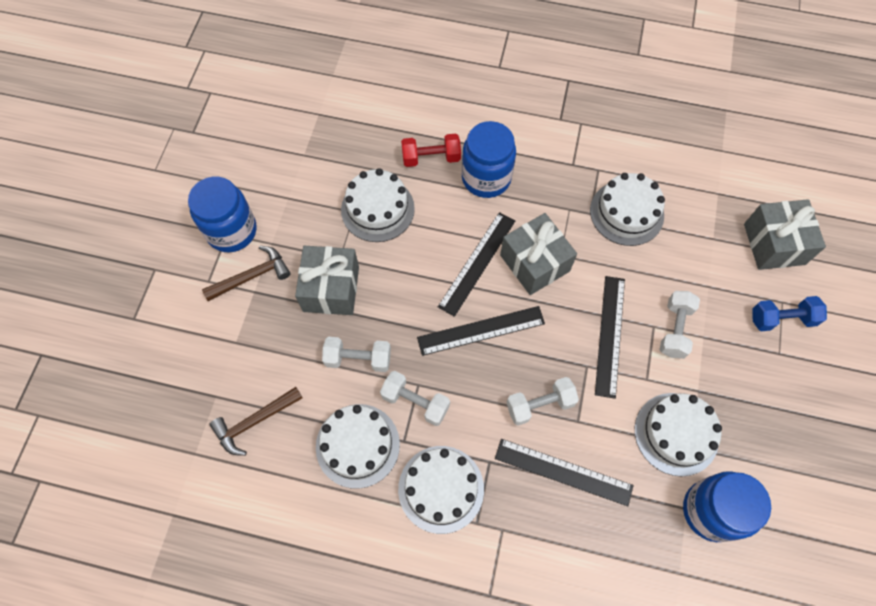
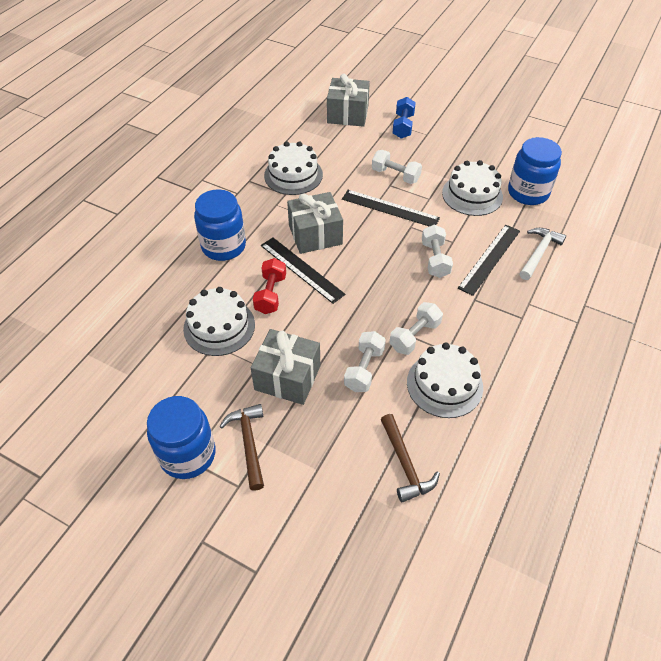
camera: 75 degrees left, 15 degrees down
(431, 158) = (185, 278): red dumbbell -> red dumbbell (270, 294)
(441, 489) = (491, 334): white cake -> none
(481, 330) = (363, 280): black ruler -> none
(595, 536) = (538, 253): none -> white hammer

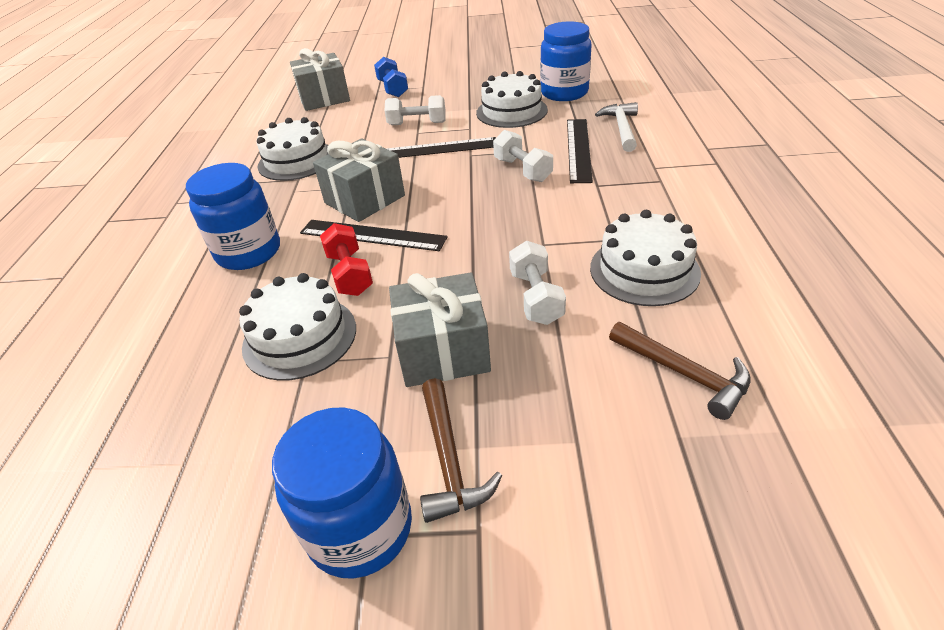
camera: 25 degrees left, 10 degrees down
(248, 443) = (449, 459): brown hammer -> brown hammer turned 150 degrees counterclockwise
(414, 336) = (565, 241): white dumbbell -> none

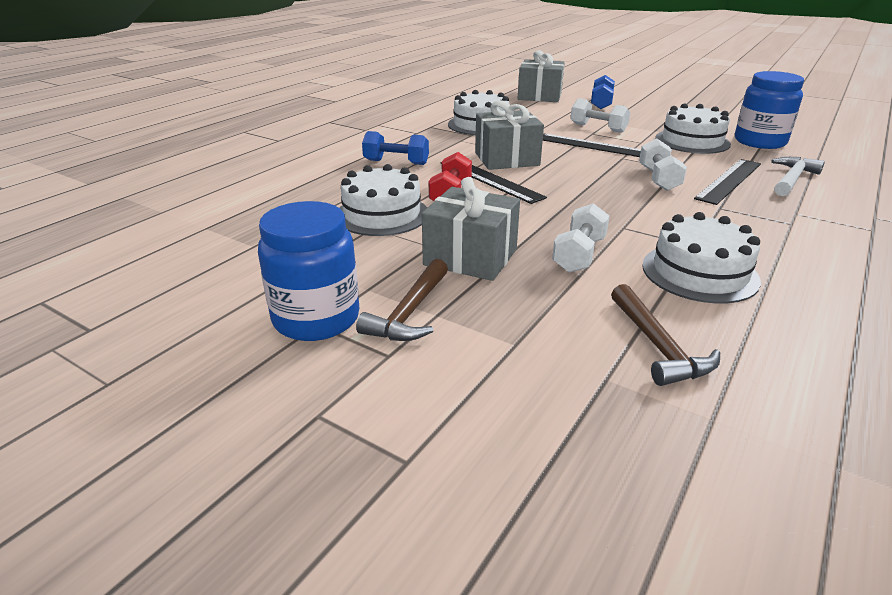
camera: 30 degrees right, 10 degrees down
(249, 252) = (396, 162): blue jar -> blue dumbbell

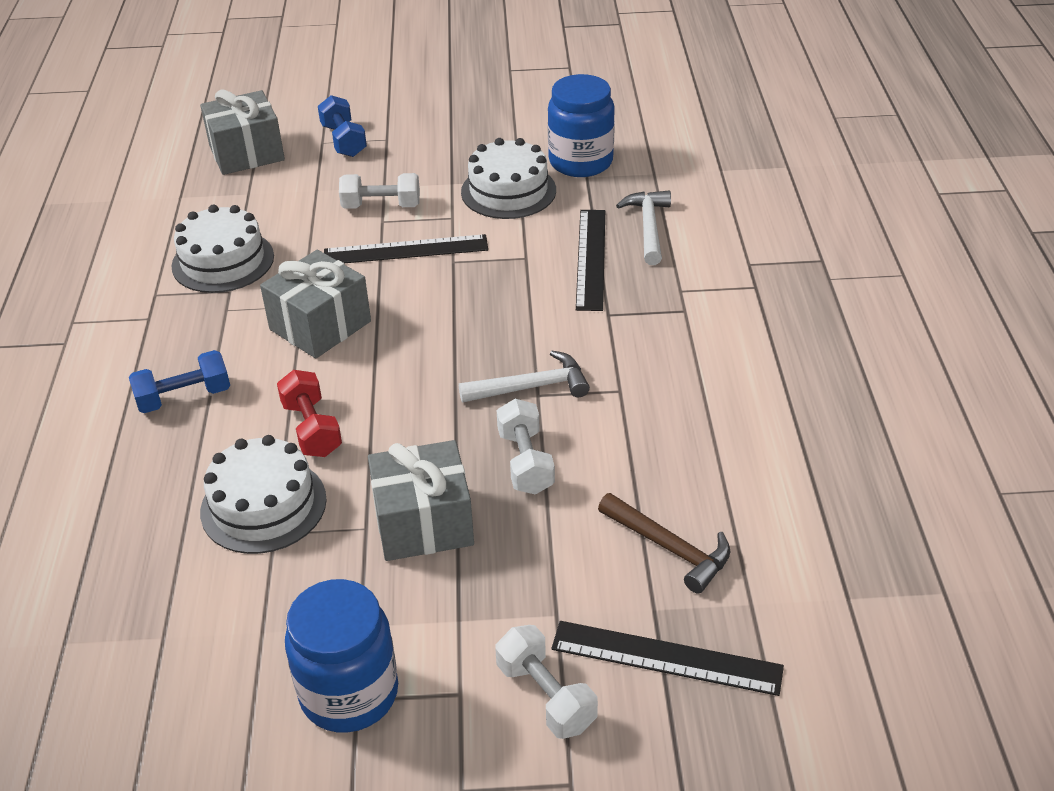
camera: 35 degrees left, 10 degrees up
(410, 312) = (431, 632): brown hammer -> none
(490, 179) = (334, 377): black ruler -> black ruler (666, 658)
(622, 222) = (531, 387): none -> white hammer
(658, 179) = (518, 288): white dumbbell -> white dumbbell (546, 696)
(699, 273) = (647, 431): white cake -> none

